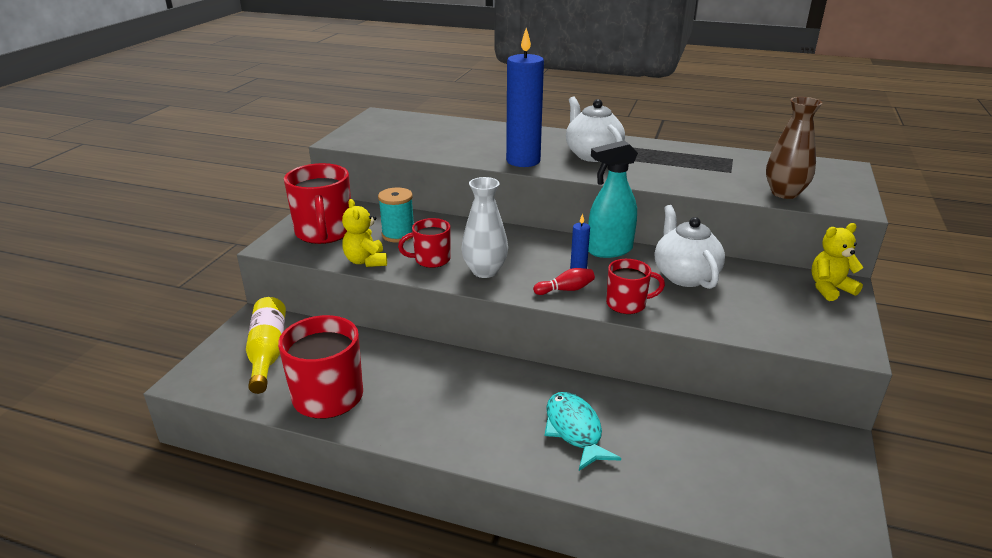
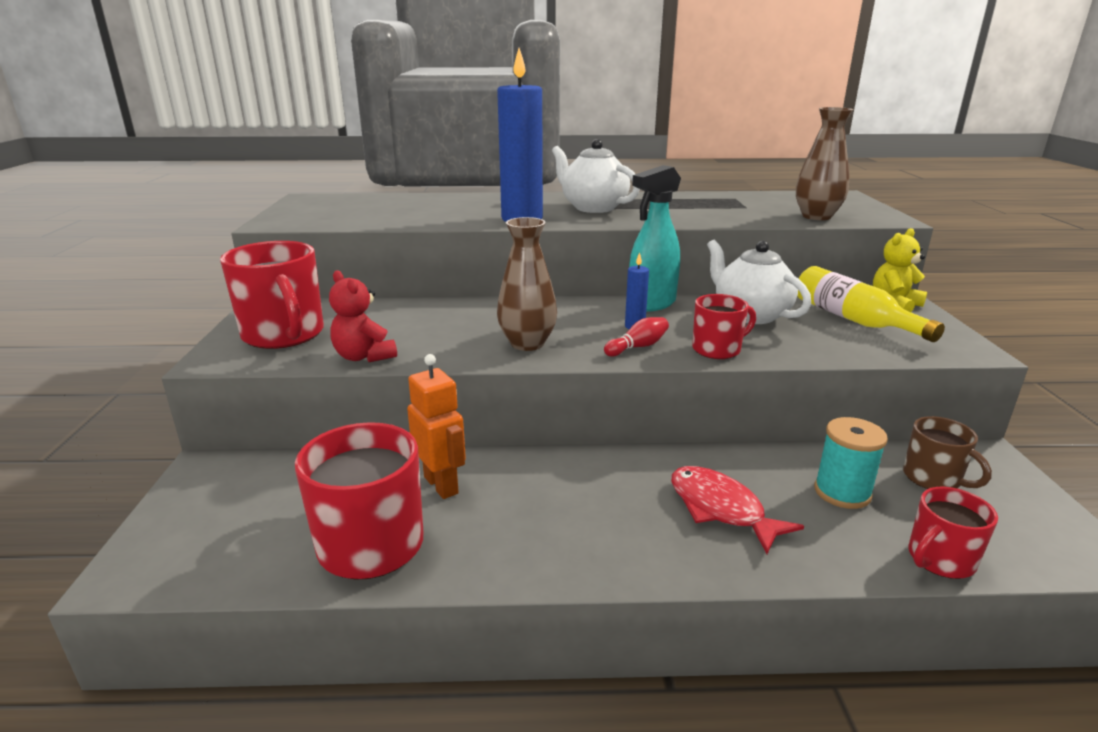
camera: 20 degrees left, 5 degrees down
(267, 352) = (245, 506): yellow bottle -> yellow bottle (853, 319)
(366, 261) = (364, 356): yellow teddy bear -> red teddy bear
(393, 365) = (441, 485): none -> orange robot
(398, 235) = (388, 323): turquoise spool -> turquoise spool (842, 492)
(431, 260) = (451, 342): red mug -> red mug (939, 559)
(485, 271) = (527, 343): white vase -> brown vase
(574, 430) = (721, 509): turquoise fish -> red fish
(768, 449) = (933, 478): none -> brown mug

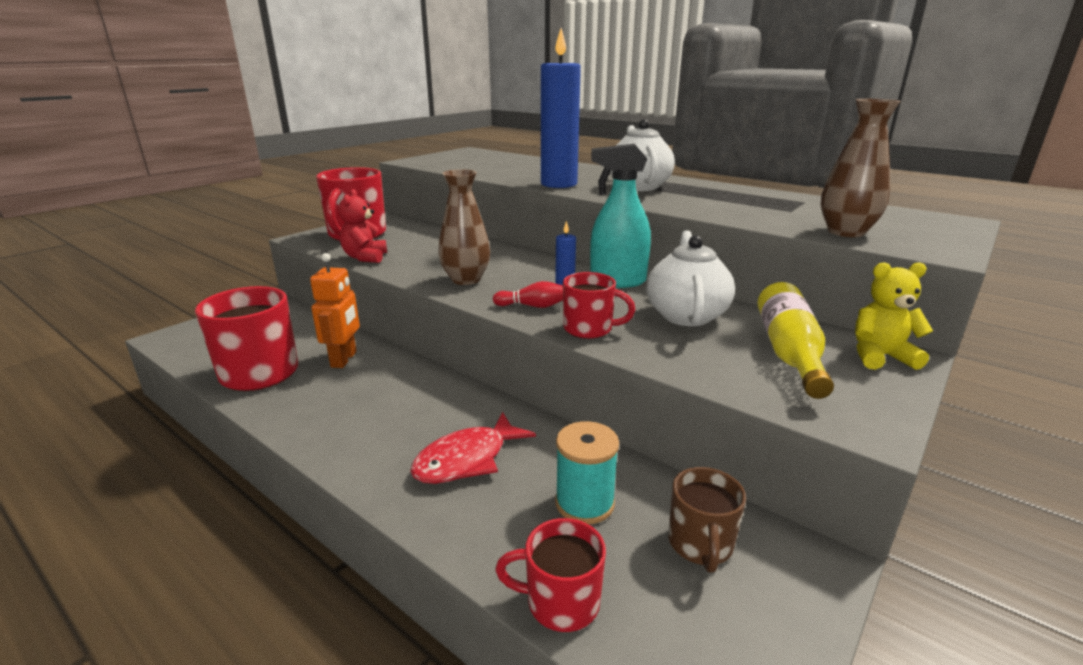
camera: 40 degrees right, 0 degrees up
(721, 509) = (467, 459): red fish -> red fish turned 135 degrees counterclockwise

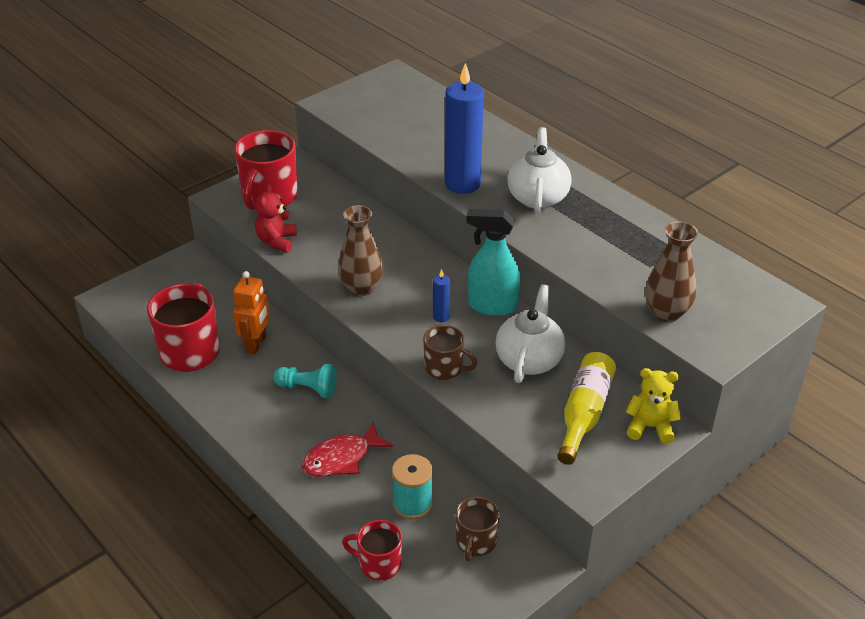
camera: 10 degrees right, 15 degrees up
(411, 392) = (307, 388): none -> turquoise pawn
(532, 306) = (409, 333): red bowling pin -> none
(589, 329) = (445, 368): red mug -> brown mug

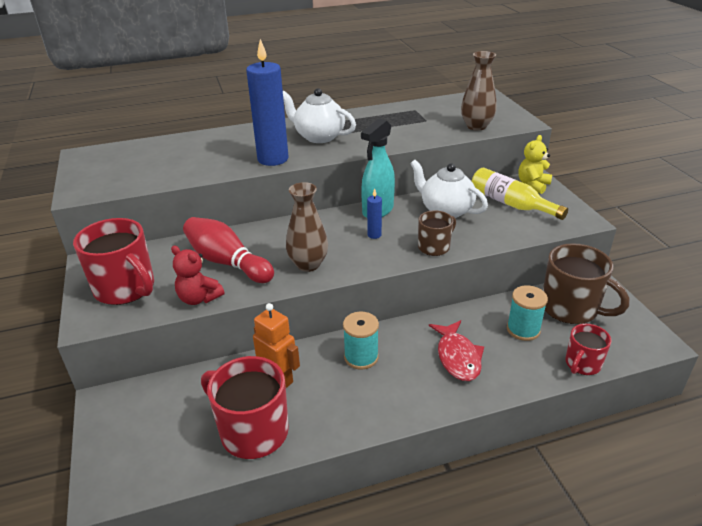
camera: 65 degrees left, 5 degrees down
(307, 388) = (361, 357): turquoise pawn -> turquoise spool
(336, 237) = (227, 262): none -> red bowling pin
(475, 542) = (571, 308): brown mug -> brown mug, size x1.75

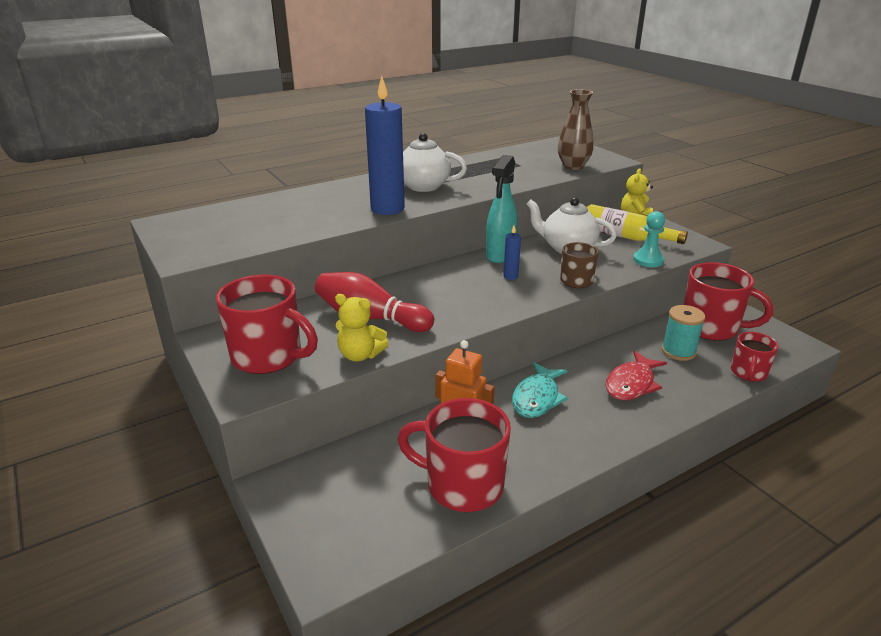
camera: 15 degrees left, 5 degrees down
(199, 298) = (360, 355): red teddy bear -> yellow teddy bear
(308, 264) = (459, 310): brown vase -> none
(361, 357) = (537, 398): turquoise spool -> turquoise fish
(457, 357) = (631, 384): red fish -> red fish turned 60 degrees clockwise
(518, 233) = (648, 260): none -> turquoise pawn
(571, 308) = (711, 327): brown mug -> red mug

